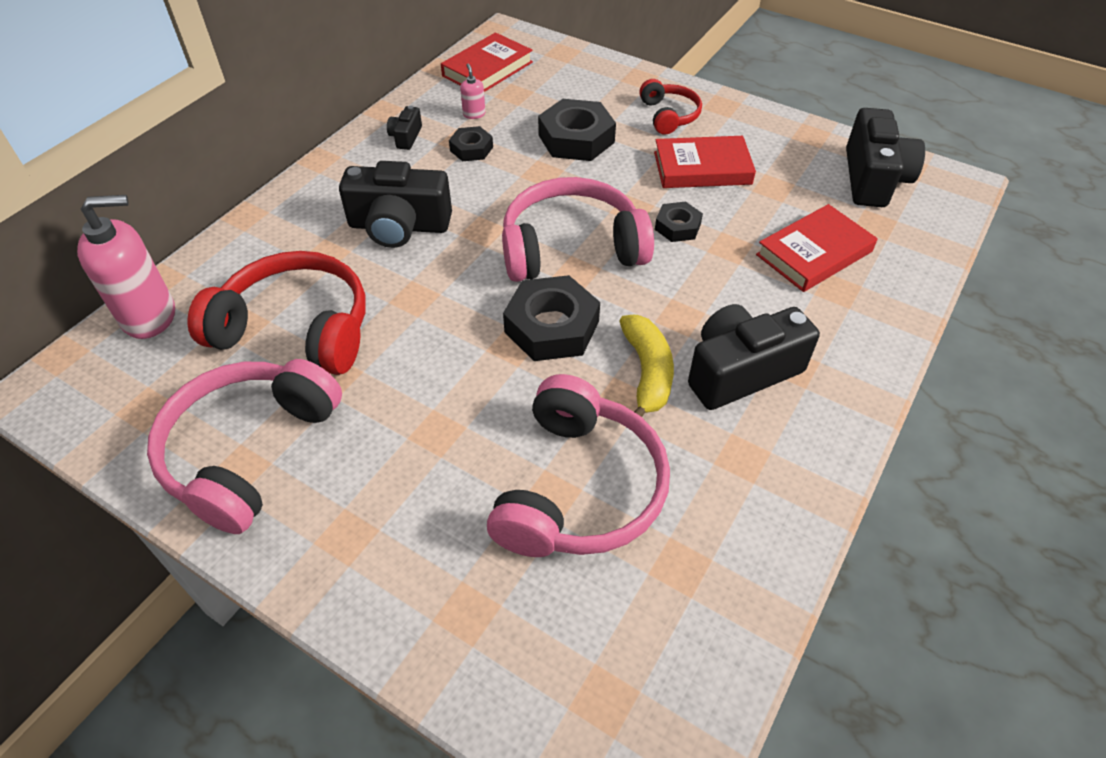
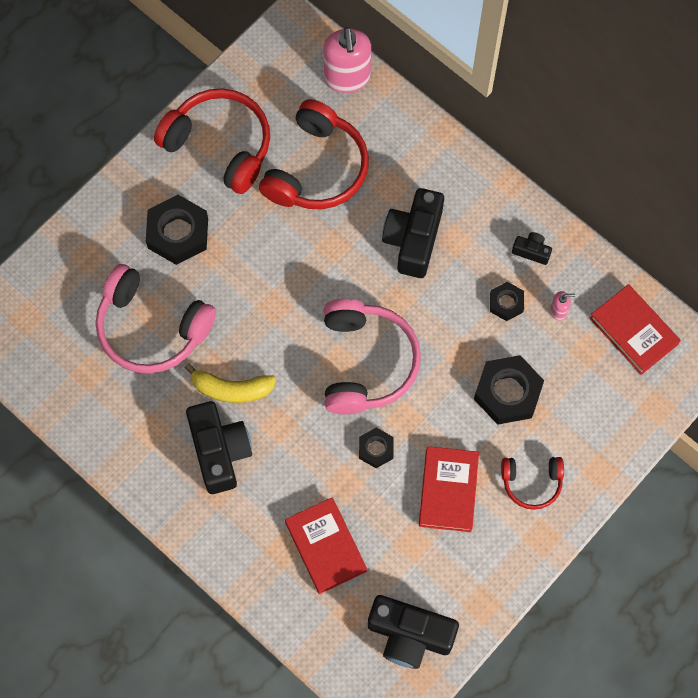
camera: 100 degrees right, 20 degrees up
(250, 451) = (220, 145): pink headphones -> red headphones
(552, 327) = (286, 334): black nut -> black nut (178, 233)

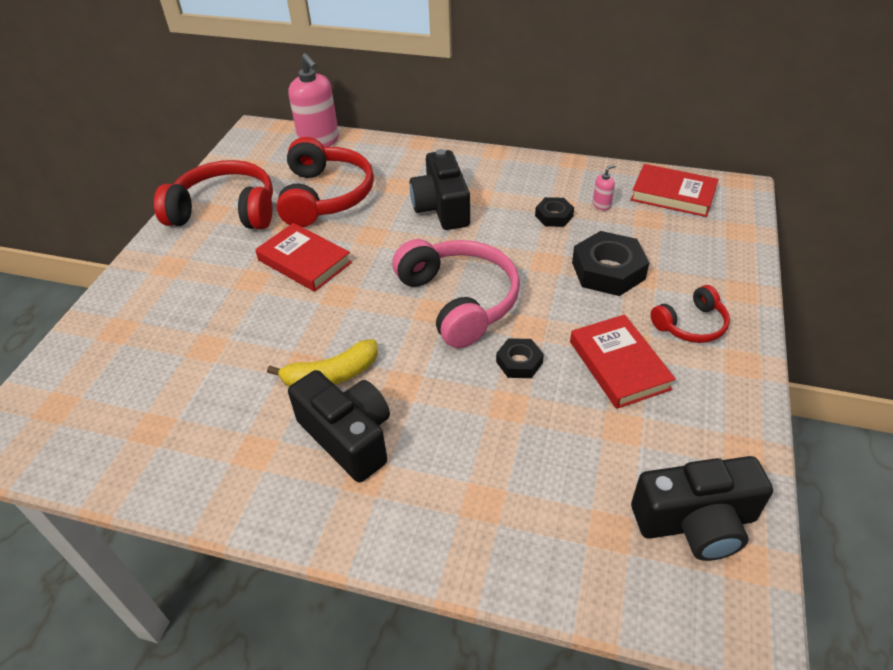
camera: 25 degrees left, 25 degrees down
(152, 328) = (214, 359): pink headphones -> none
(178, 233) = (210, 279): black nut -> none
(325, 546) = (530, 475): red book -> red book (304, 261)
(531, 251) = (547, 180): black camera -> none

